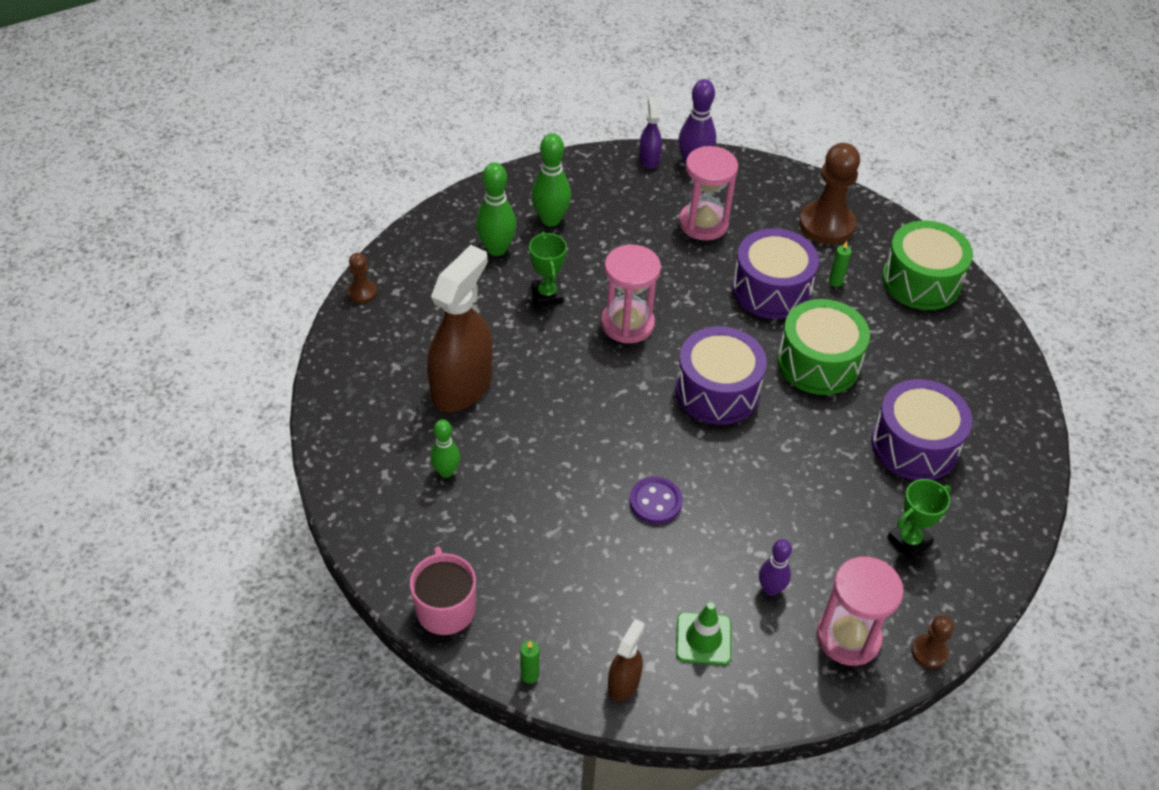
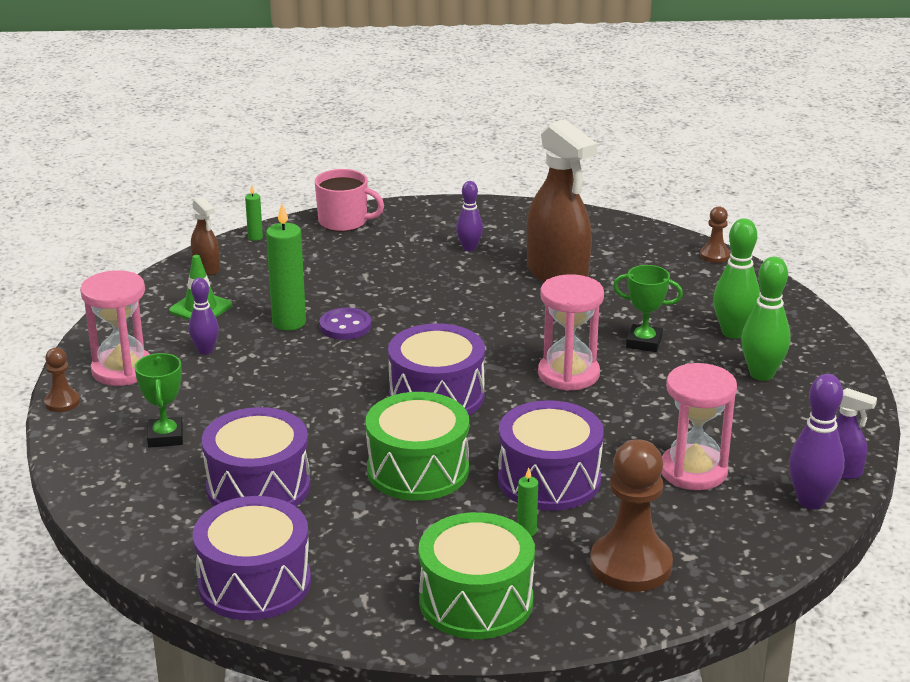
camera: 120 degrees right, 20 degrees down
(446, 472) = (469, 248): green bowling pin -> purple bowling pin
(679, 549) = (289, 323): none -> green candle
(1006, 394) = (254, 583): none -> purple drum

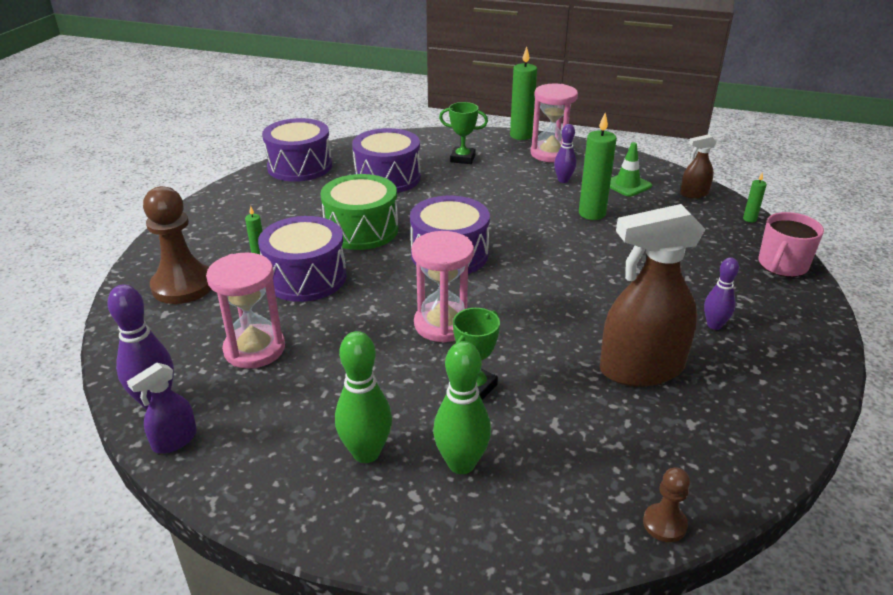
camera: 110 degrees right, 5 degrees up
(62, 402) = (521, 135): brown pawn -> green candle
(345, 326) = (577, 235): purple button -> none
(476, 601) = (214, 224): green drum -> none

